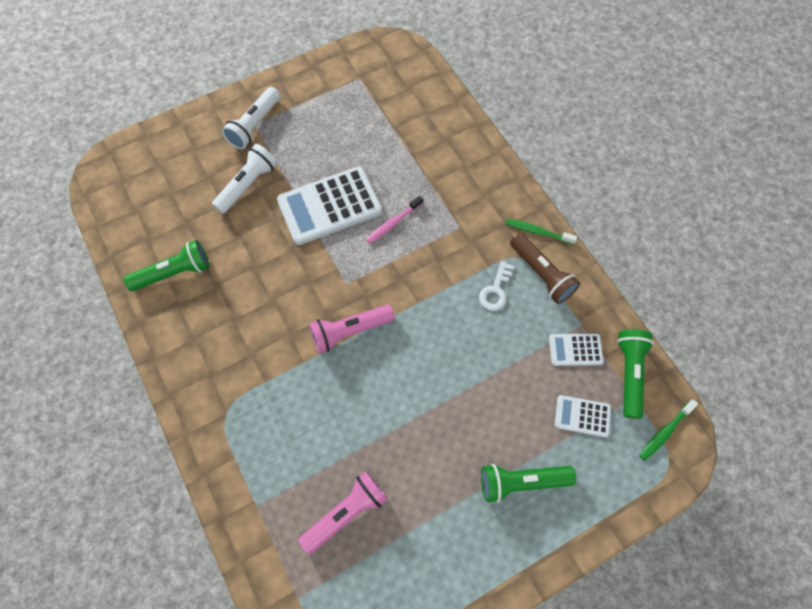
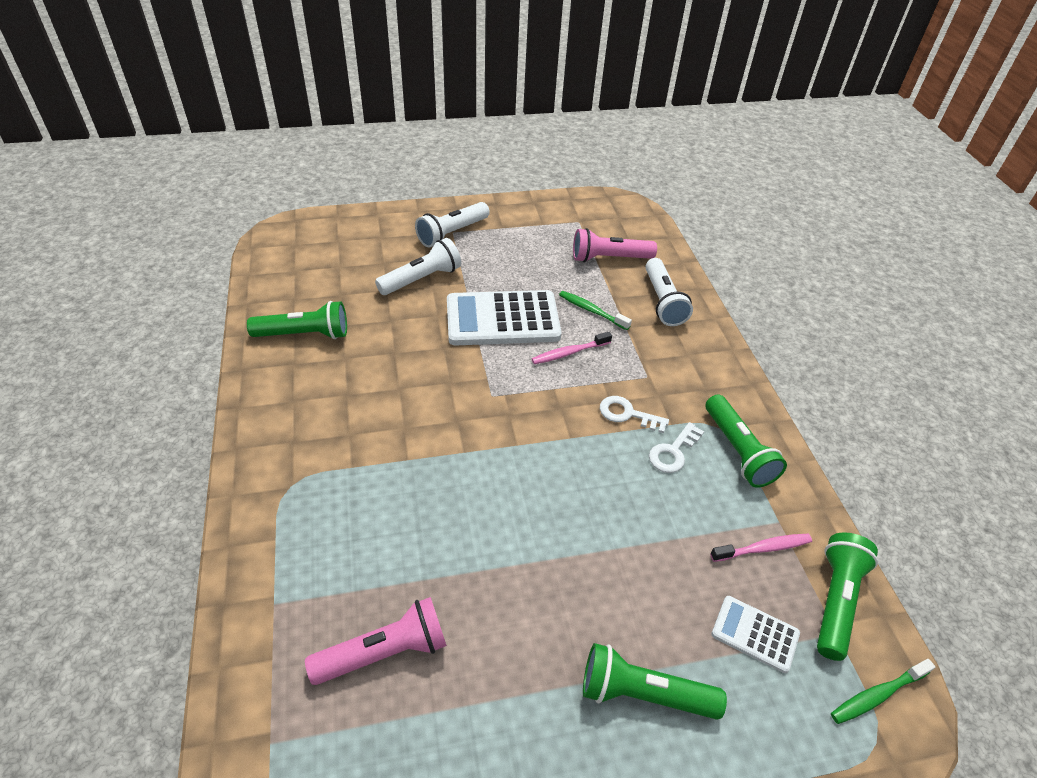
camera: 15 degrees right, 20 degrees down
(349, 331) = (476, 444): pink flashlight -> pink flashlight (609, 258)
(452, 147) = (662, 302): none -> white flashlight
(454, 267) = (627, 414): none -> white key
(537, 232) = (743, 406): green toothbrush -> green toothbrush (591, 311)
(541, 274) = (737, 451): brown flashlight -> green flashlight
(575, 350) = (763, 548): white calculator -> pink toothbrush

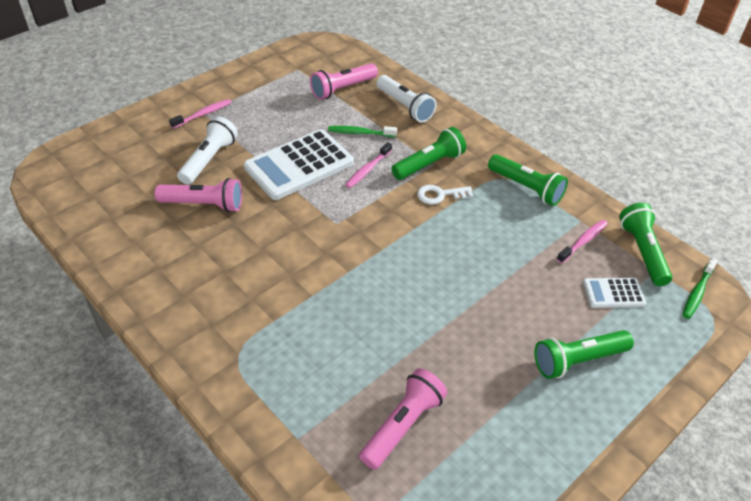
camera: 30 degrees left, 0 degrees up
(305, 334) = (147, 242): green flashlight -> green flashlight (429, 164)
(382, 321) = (204, 205): none -> pink flashlight
(452, 233) = (203, 114): white flashlight -> pink toothbrush
(673, 452) = (487, 207): white key -> none

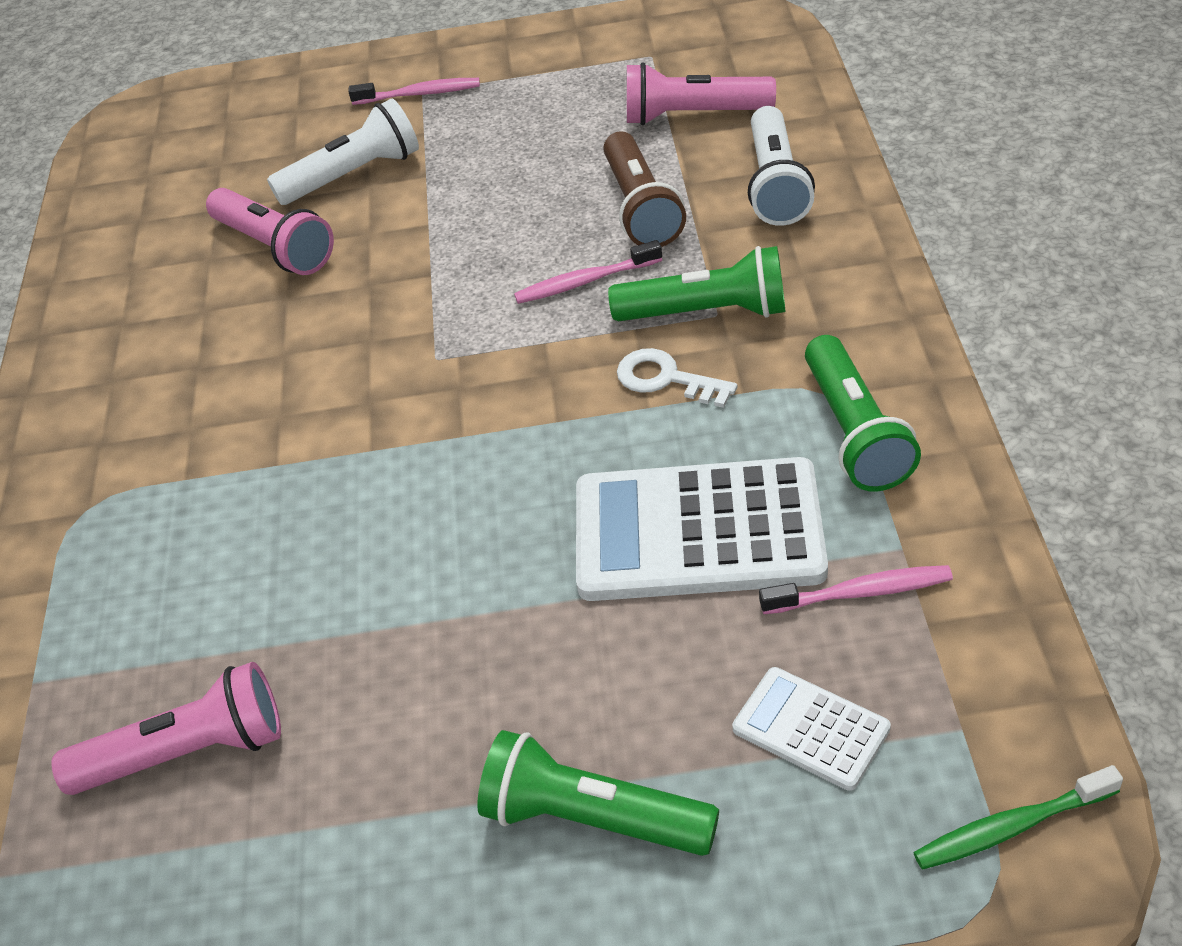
camera: 45 degrees right, 0 degrees up
(299, 165) = (479, 232): white calculator -> white calculator (698, 532)
(360, 133) = (641, 208): green toothbrush -> brown flashlight
(642, 252) = (975, 676): green flashlight -> none

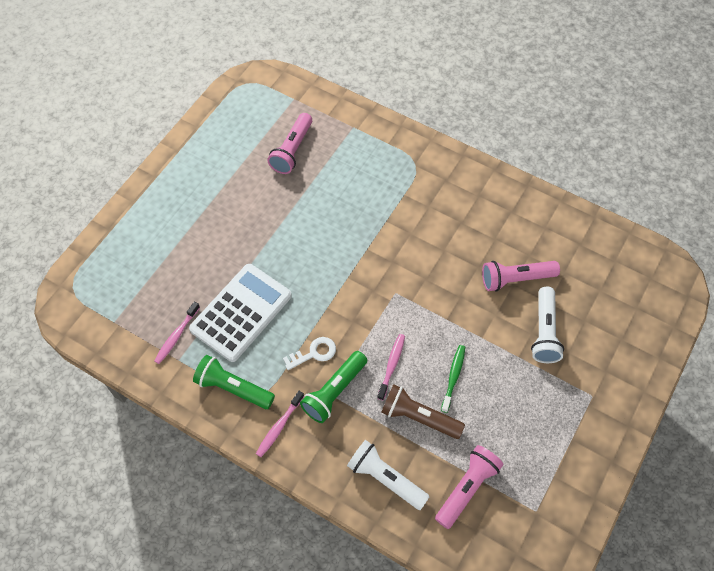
camera: 120 degrees right, 15 degrees up
(420, 94) = (590, 393): pink toothbrush -> pink toothbrush (279, 427)
(592, 817) = (180, 223): green flashlight -> none
(810, 729) = (151, 288): white calculator -> none
(1010, 827) = (81, 308): green toothbrush -> green toothbrush (453, 377)

